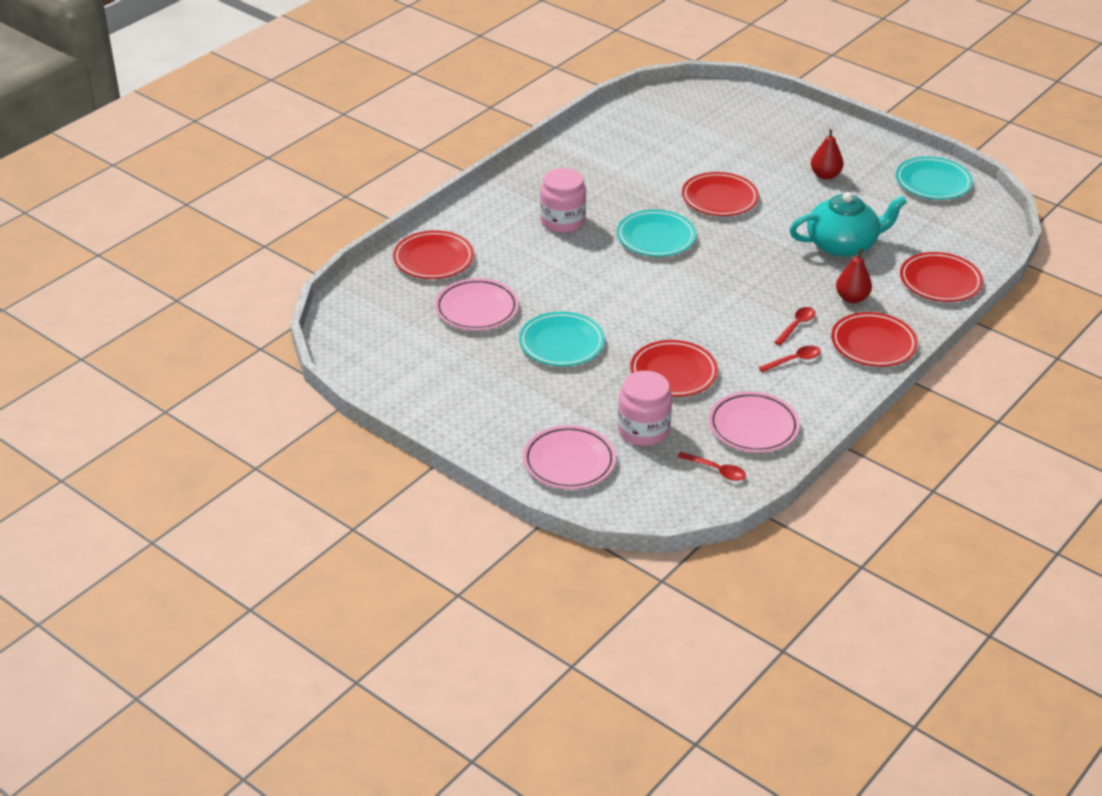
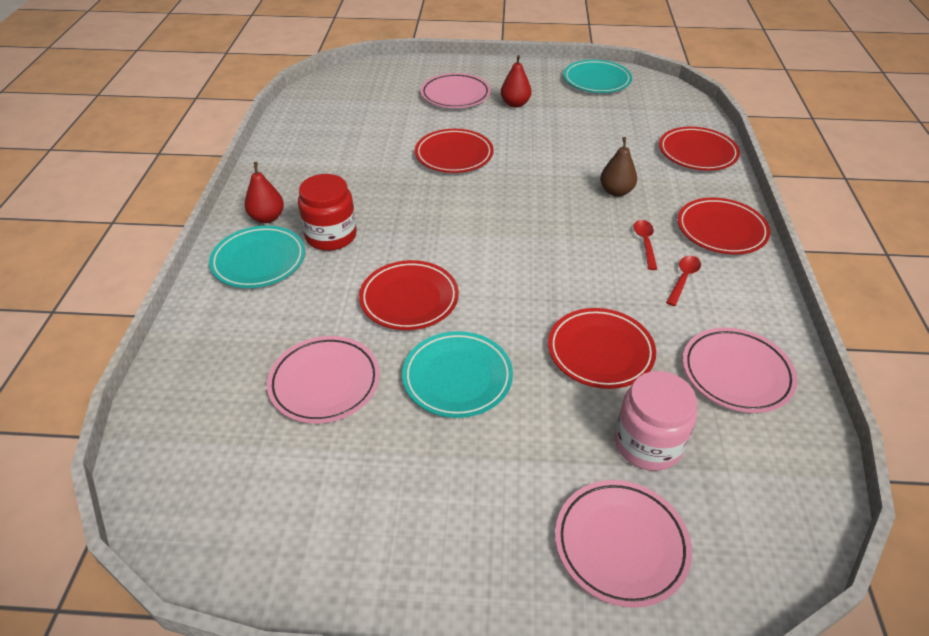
camera: 35 degrees left, 5 degrees up
(433, 259) = (222, 343): red plate -> red plate (409, 299)
(562, 221) = (331, 236): pink jar -> red jar
(656, 238) = (436, 214): turquoise plate -> turquoise plate (259, 261)
(716, 470) = (768, 451): red spoon -> none
(779, 147) = (455, 95): none -> pink plate
(822, 281) = (616, 191): none -> brown pear
(843, 244) = (593, 153): turquoise teapot -> none
(852, 298) = (655, 196): red pear -> red pear (267, 217)

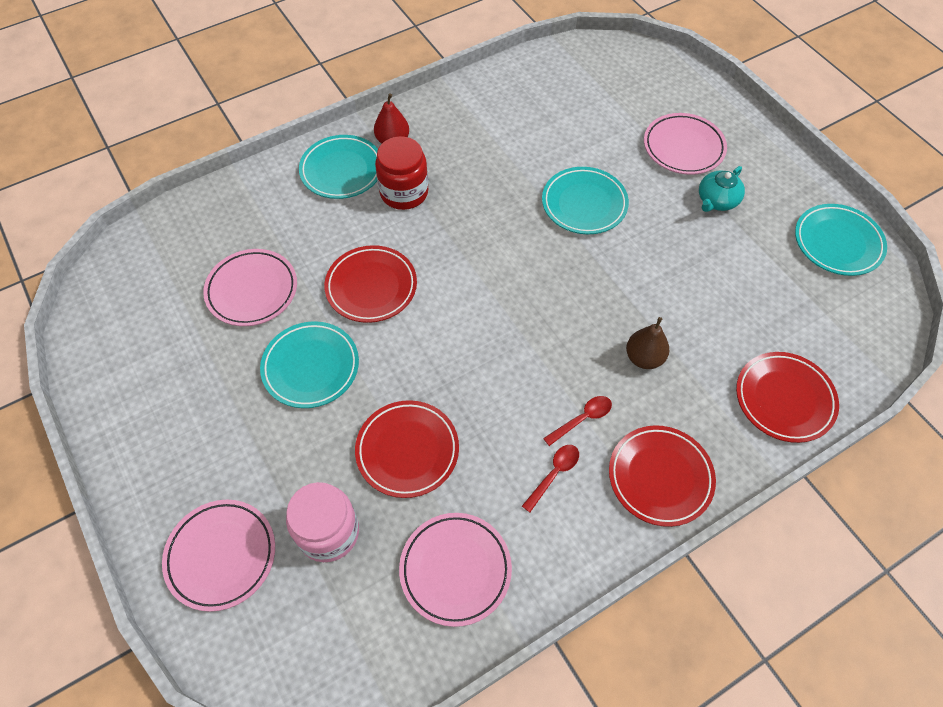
camera: 55 degrees right, 15 degrees up
(454, 155) = (584, 204): red plate -> turquoise plate
(515, 104) = (716, 200): red pear -> turquoise teapot
(683, 279) = (554, 474): red spoon -> red spoon turned 45 degrees counterclockwise

